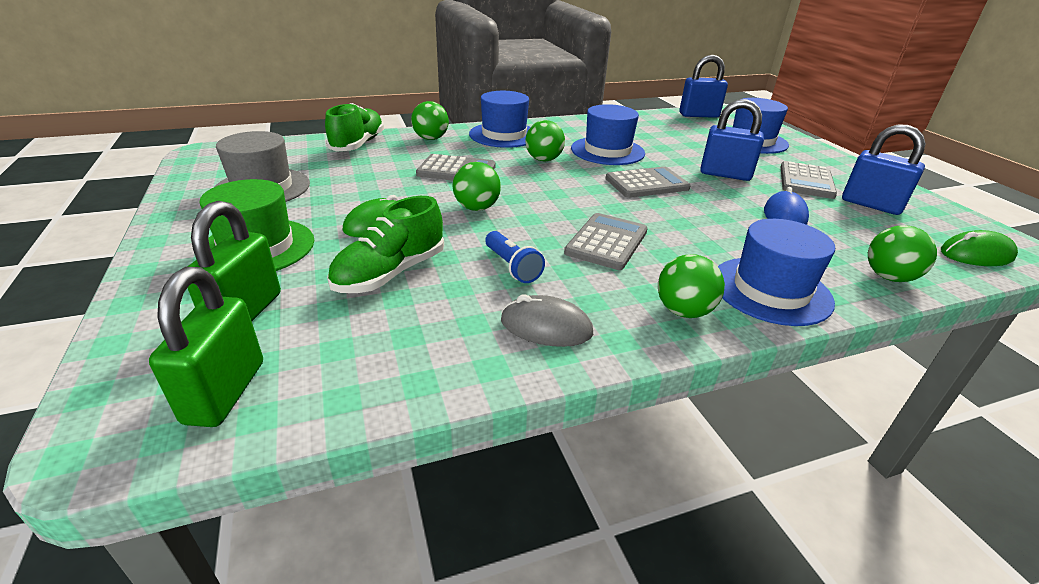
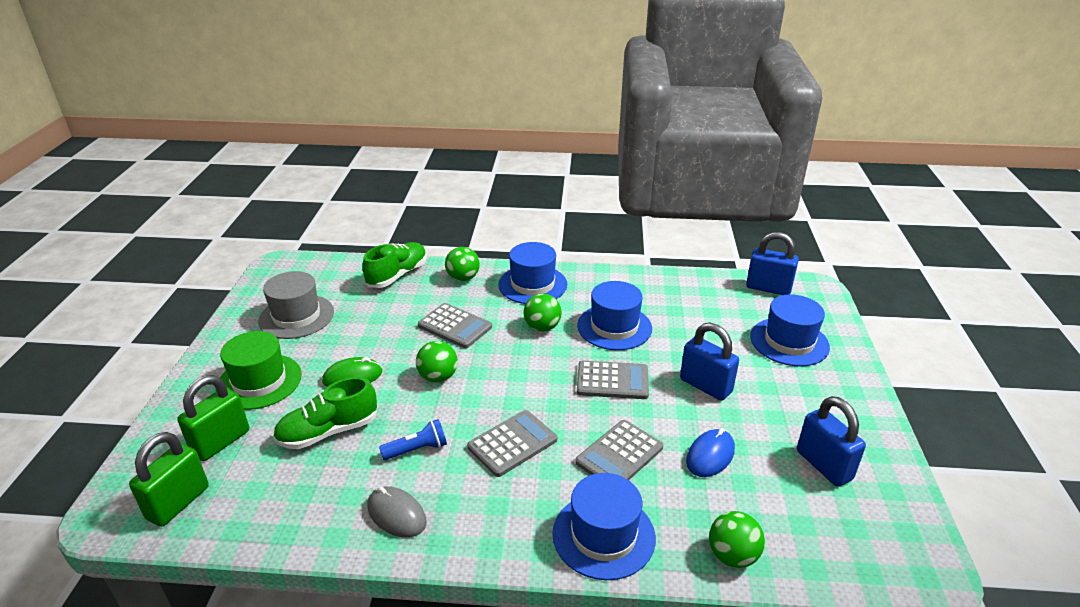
camera: 25 degrees right, 0 degrees up
(512, 267) = (417, 449): blue flashlight -> blue flashlight turned 105 degrees counterclockwise
(683, 311) = (509, 533): green ball -> none
(806, 181) = (787, 415): grey calculator -> grey calculator (619, 455)
(976, 254) = (863, 559): green mouse -> none

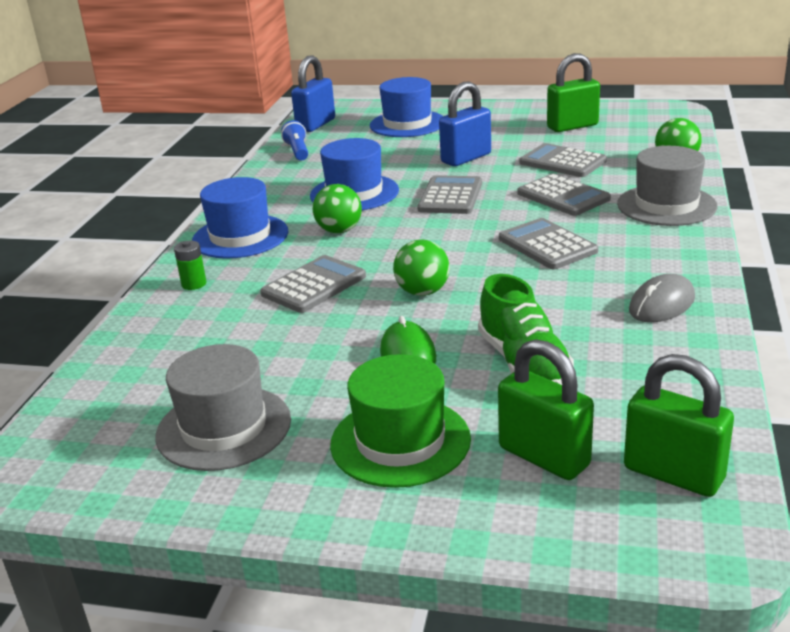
camera: 80 degrees left, 5 degrees down
(397, 275) = (150, 338): green shoe -> none
(417, 449) = (557, 298): blue flashlight -> blue flashlight (297, 151)
(463, 278) = (194, 284): green ball -> green battery
(603, 535) = (666, 205): blue hat -> grey hat
(710, 455) = (562, 162): blue mouse -> grey calculator
(824, 465) = (572, 126): blue padlock -> green padlock

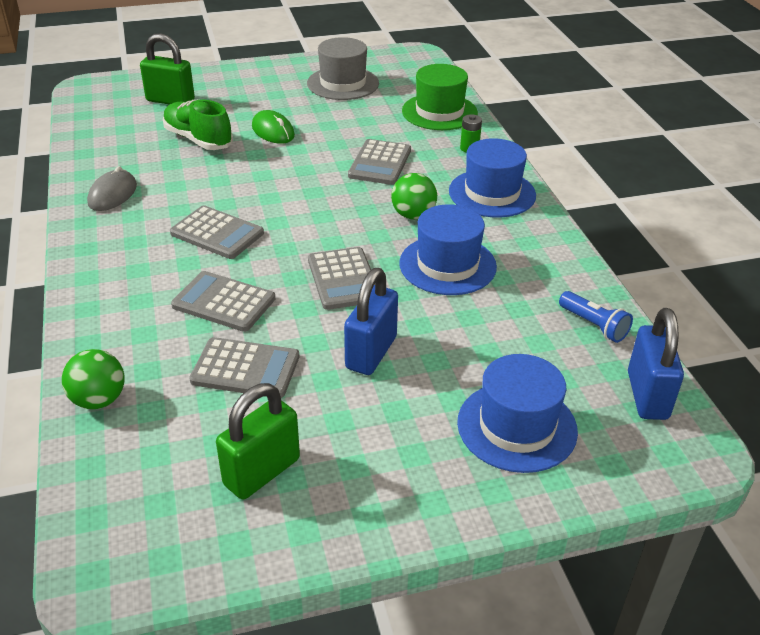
camera: 150 degrees right, 10 degrees up
(400, 441) = (246, 94): green hat -> green hat (439, 112)
(422, 292) = (294, 172): green ball -> none
(666, 205) = (110, 309): grey hat -> none
(673, 474) = (104, 105): green padlock -> none

